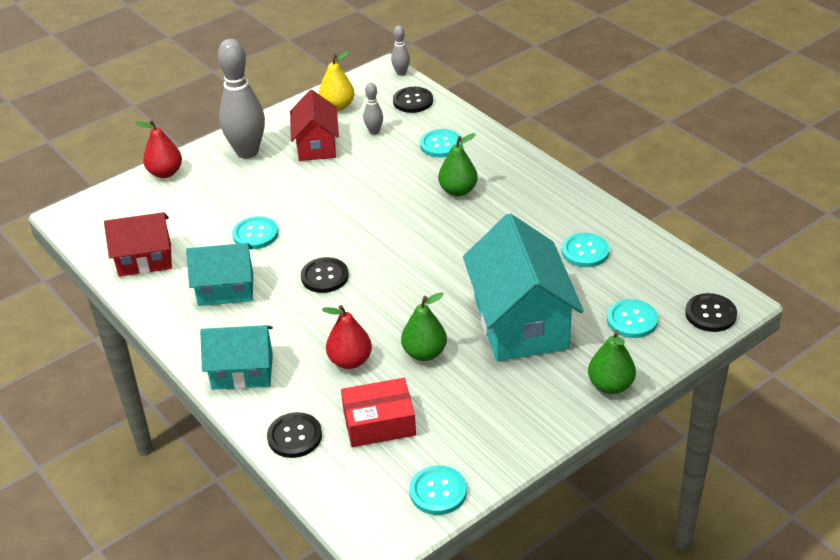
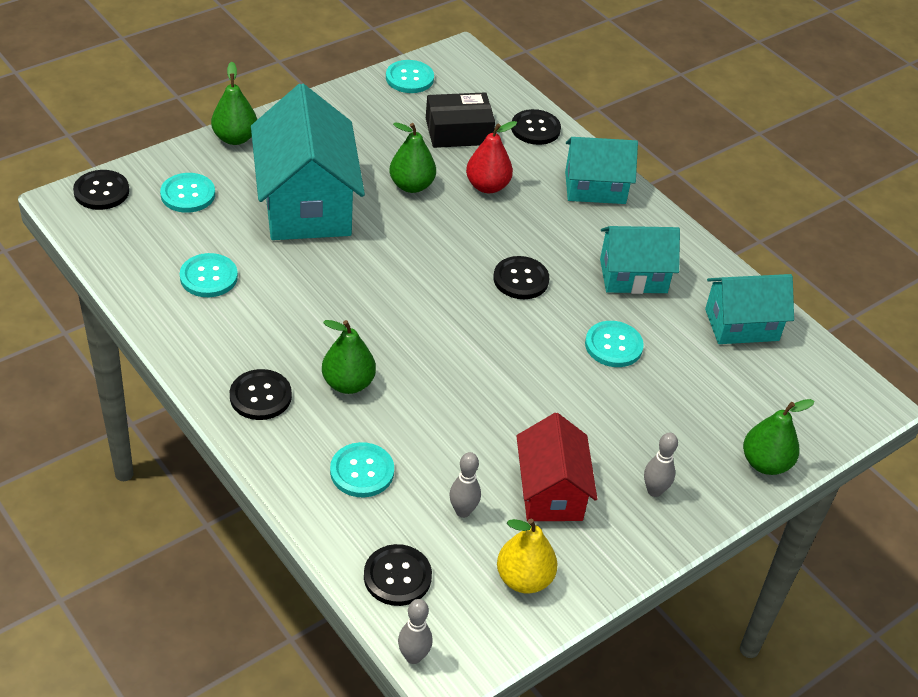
camera: 175 degrees right, 5 degrees up
(145, 260) = (741, 325): red house -> turquoise house
(165, 173) = (765, 463): red pear -> green pear
(247, 152) = (654, 491): grey bowling pin -> grey bowling pin, size x0.45
(379, 422) = (458, 131): red box -> black box
(518, 178) = (260, 396): none -> black button

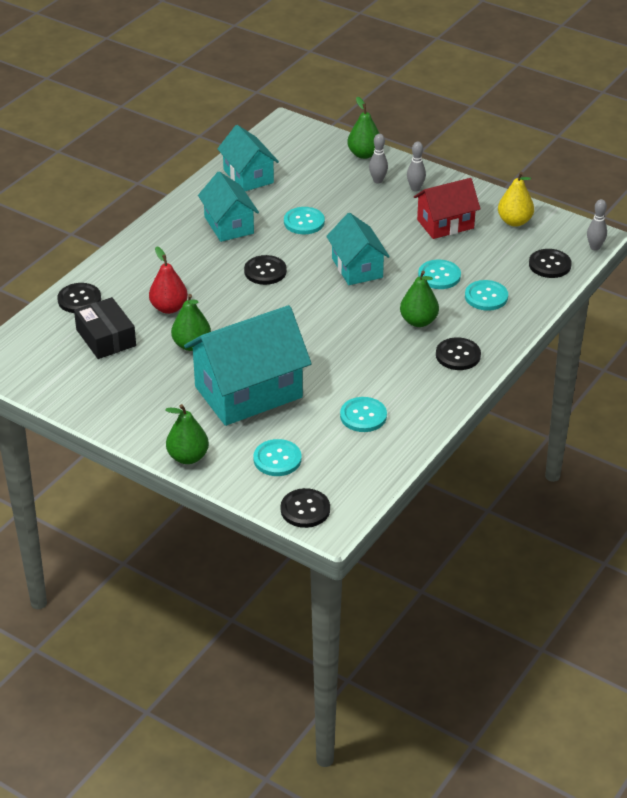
camera: 105 degrees left, 5 degrees down
(409, 78) = (43, 382): turquoise button -> turquoise button (439, 276)
(463, 511) = (485, 252): grey bowling pin -> grey bowling pin (378, 180)
(595, 187) = (139, 257): turquoise house -> turquoise house (357, 268)

